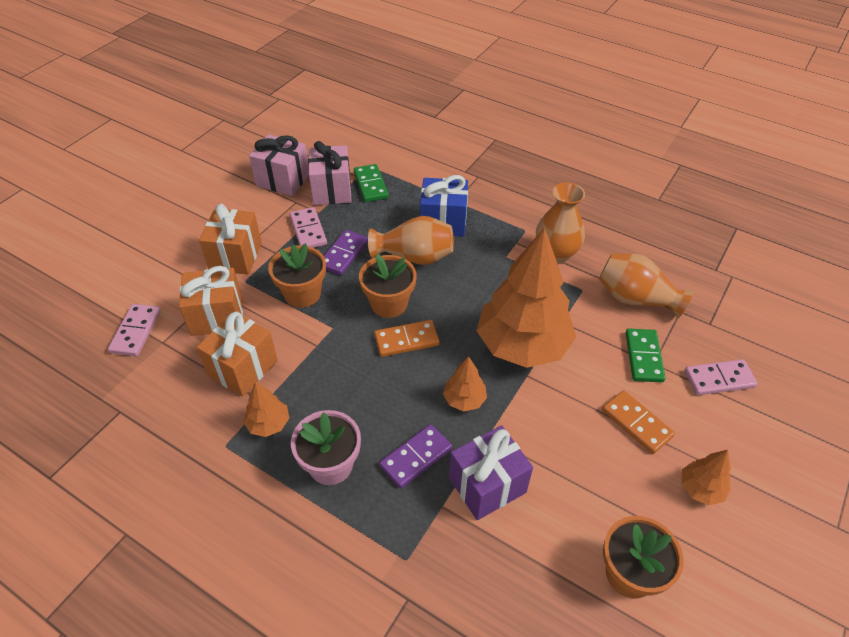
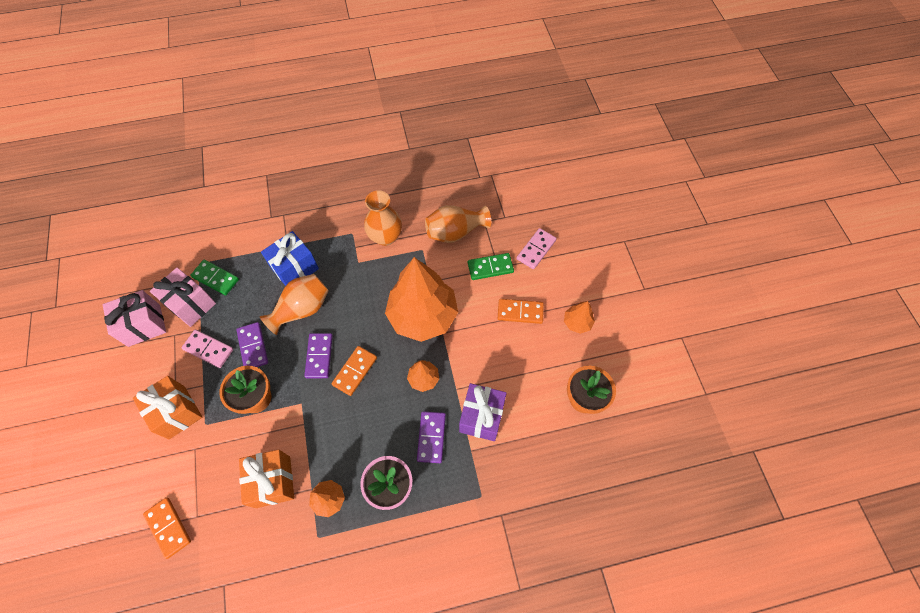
camera: 45 degrees left, 15 degrees up
(136, 331) = (168, 527): pink domino -> orange domino
(217, 316) = (215, 465): orange gift -> none
(389, 304) = (319, 356): orange flower pot -> purple domino
(643, 357) = (490, 267): green domino -> green domino turned 60 degrees counterclockwise

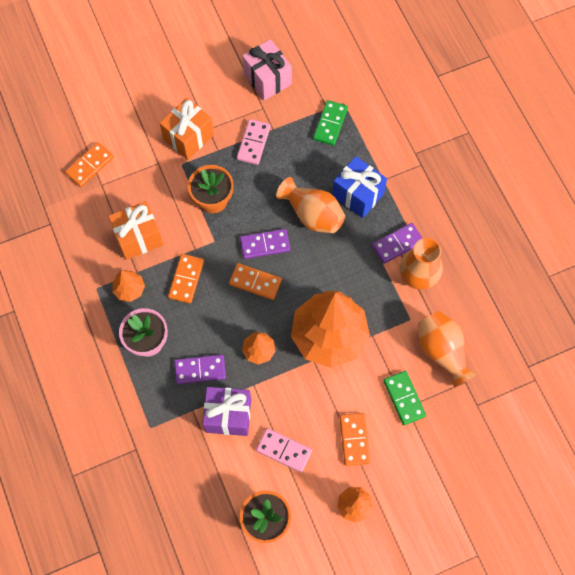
camera: 80 degrees right, 5 degrees up
(191, 304) = (297, 112): pink gift -> none
(253, 346) = (263, 181): purple domino -> purple domino (397, 244)
(333, 437) = (186, 279): none -> orange domino
(536, 249) = (440, 447): pink domino -> pink domino (284, 450)

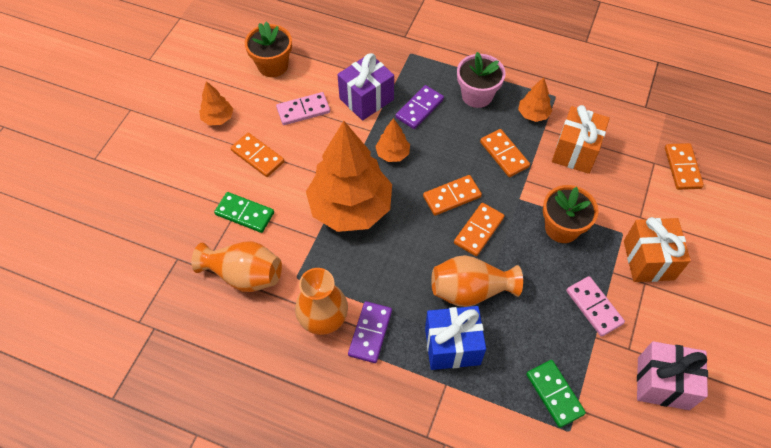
camera: 135 degrees right, 10 degrees down
(265, 245) = (478, 230): purple domino -> orange domino

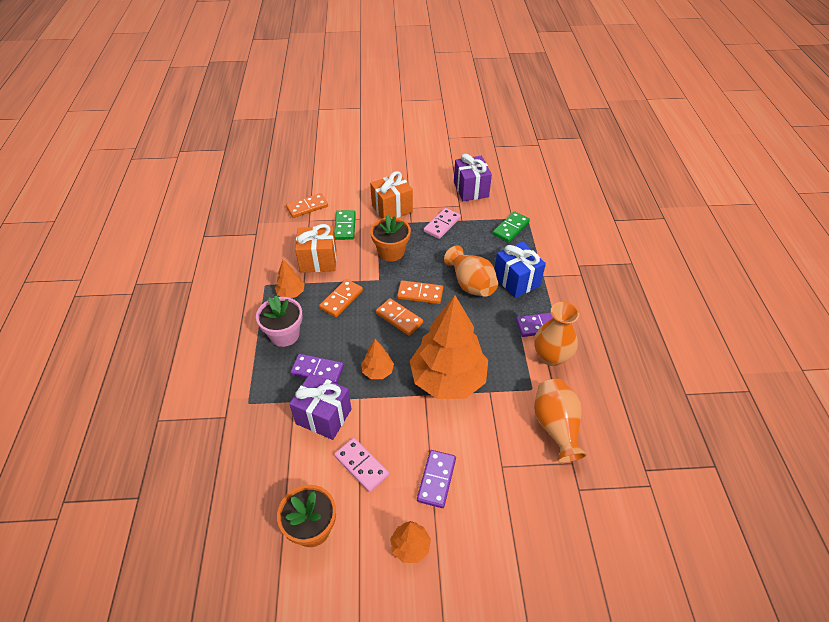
camera: 115 degrees left, 10 degrees down
(245, 213) = (502, 457): green domino -> green domino (345, 226)
(258, 156) = (436, 479): orange domino -> purple domino
(663, 383) = (471, 189): pink gift -> purple gift

